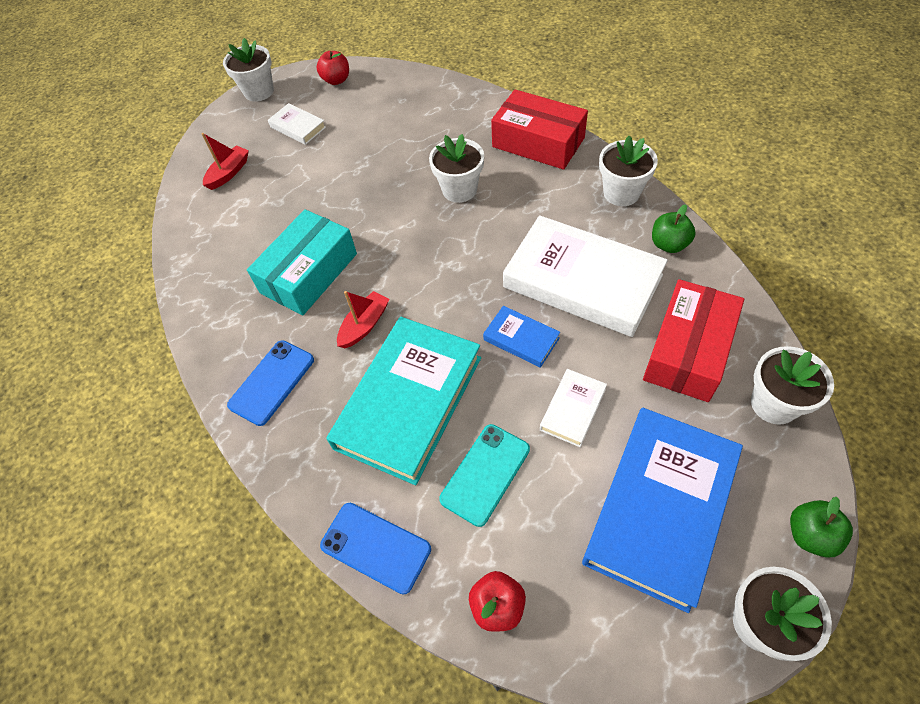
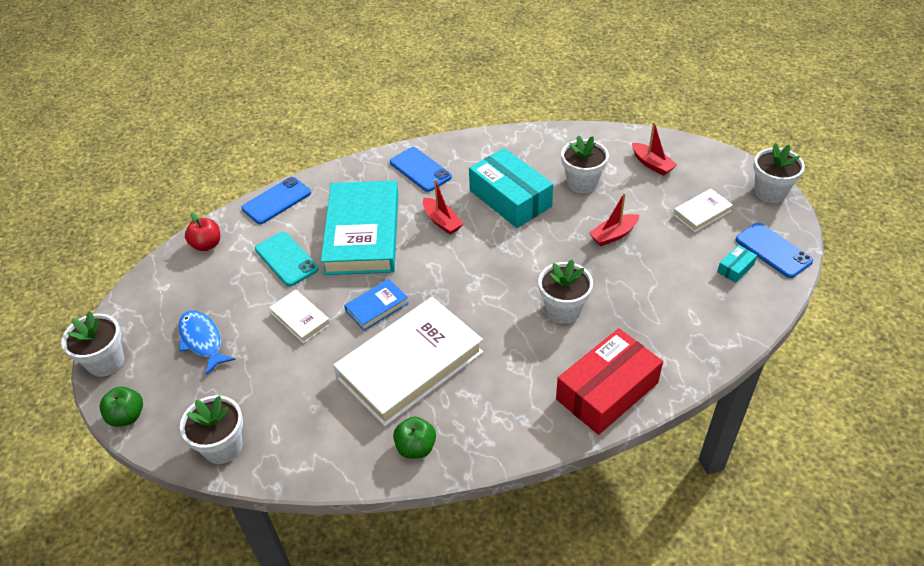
camera: 105 degrees right, 10 degrees down
(336, 80) = (773, 250): red apple -> blue phone
(345, 178) = (613, 235): none -> red boat
(366, 97) = (735, 268): none -> turquoise box
(408, 402) = (363, 233): turquoise book -> turquoise book turned 45 degrees clockwise
(621, 193) = (500, 436): white flower pot -> white flower pot (582, 183)
(660, 508) = (202, 341): blue book -> blue fish
(688, 350) = (302, 410): red box -> none

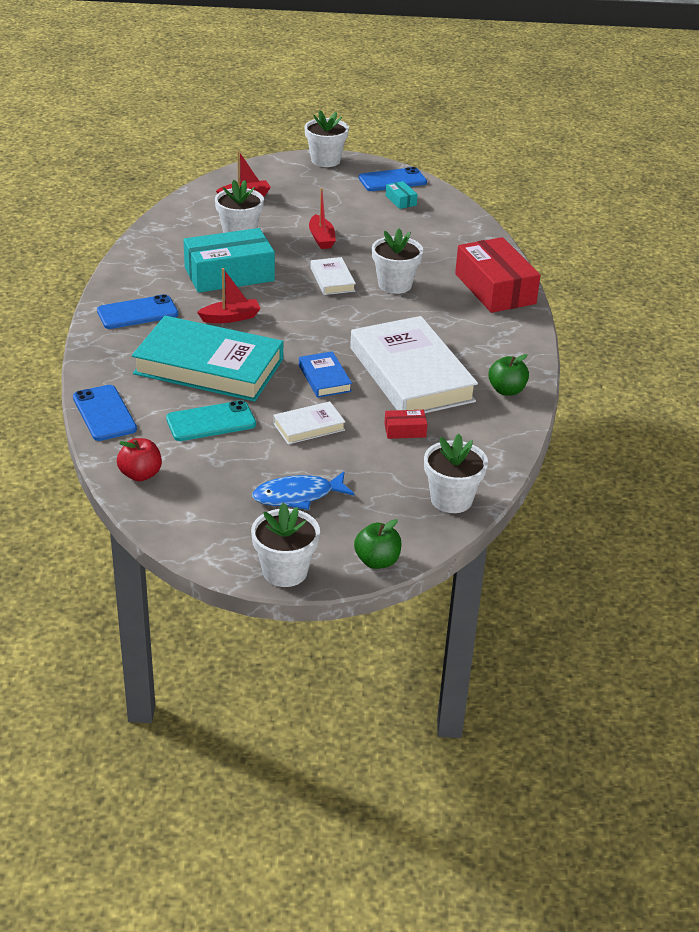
camera: 75 degrees left, 10 degrees down
(317, 385) = (405, 430): none -> red box
(702, 213) = (326, 194): white book -> white book (332, 279)

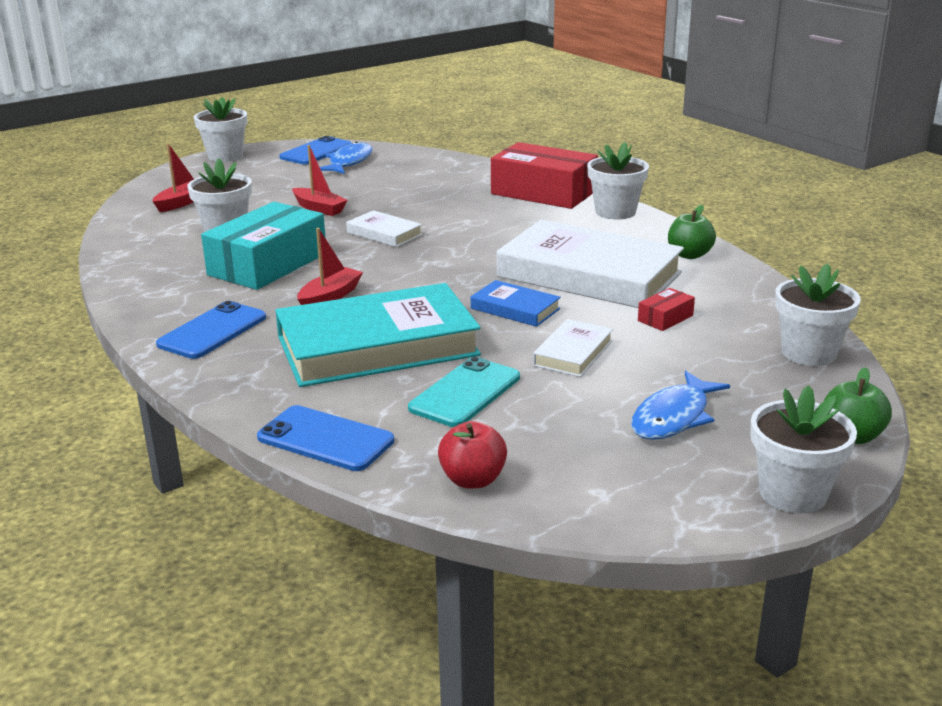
camera: 35 degrees left, 10 degrees down
(395, 285) = (451, 218): white flower pot -> white flower pot (615, 212)
(400, 200) = (349, 162): turquoise box -> blue fish

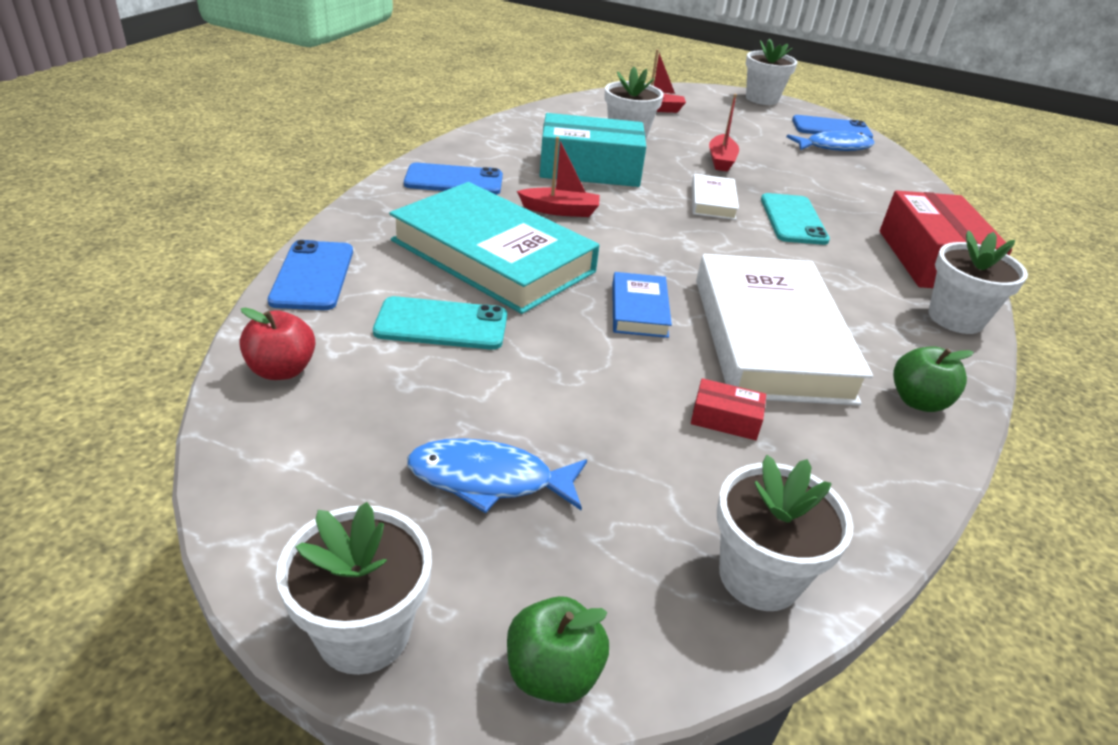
camera: 55 degrees right, 10 degrees up
(444, 215) = (793, 219): none -> turquoise phone
(573, 353) = (577, 370): white book -> none

